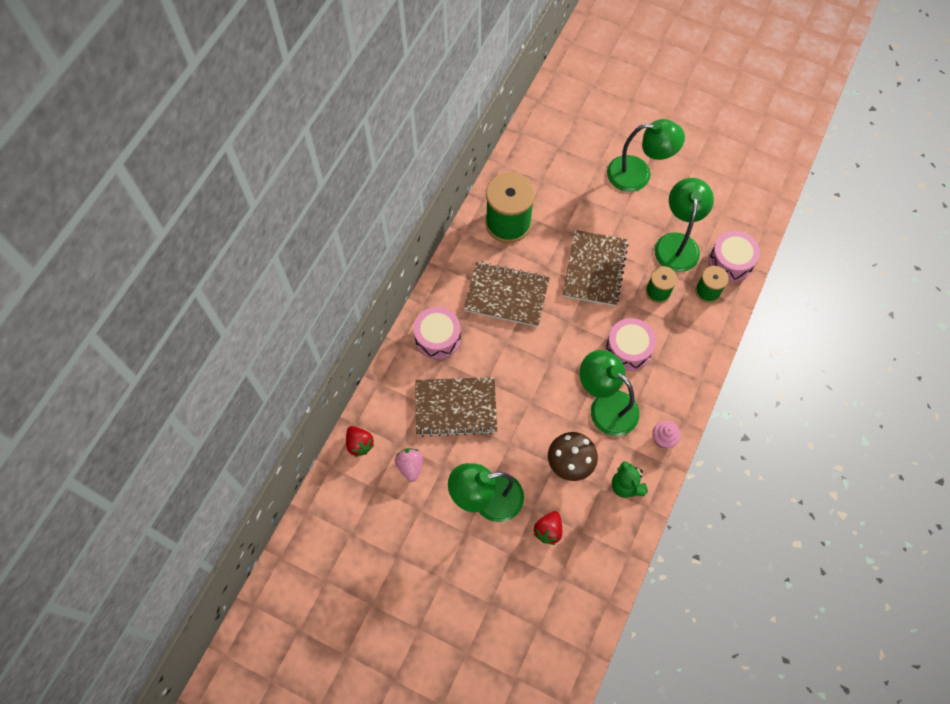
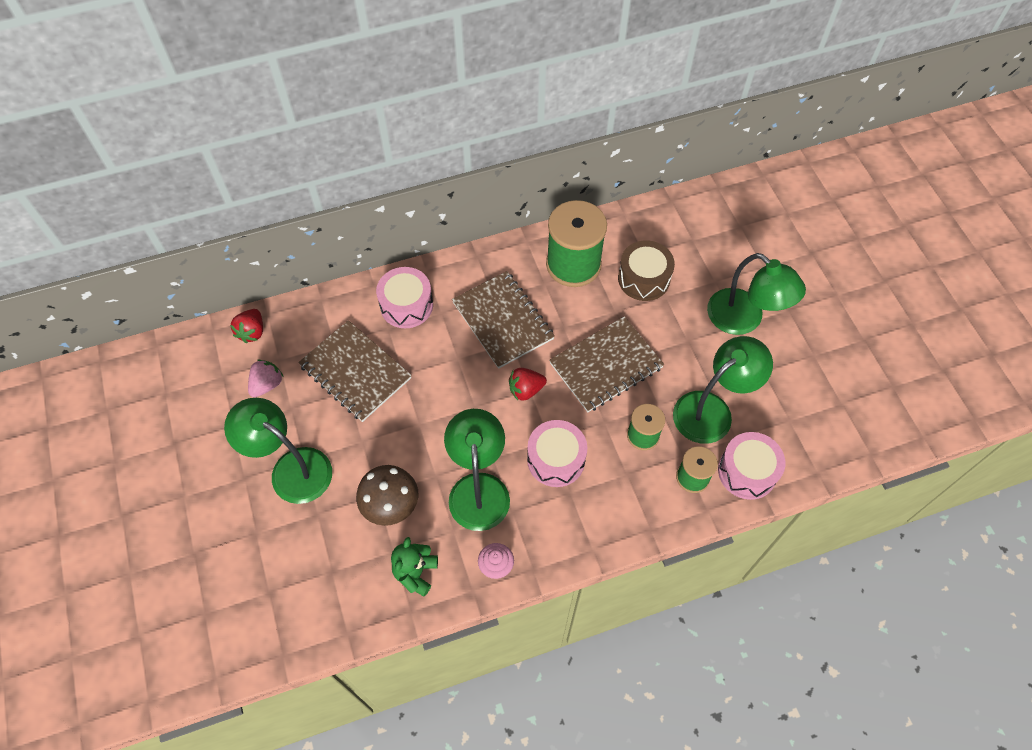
camera: 45 degrees right, 5 degrees down
(548, 530) = (307, 543): red strawberry -> red strawberry (526, 390)
(558, 197) = (643, 279): none -> brown drum

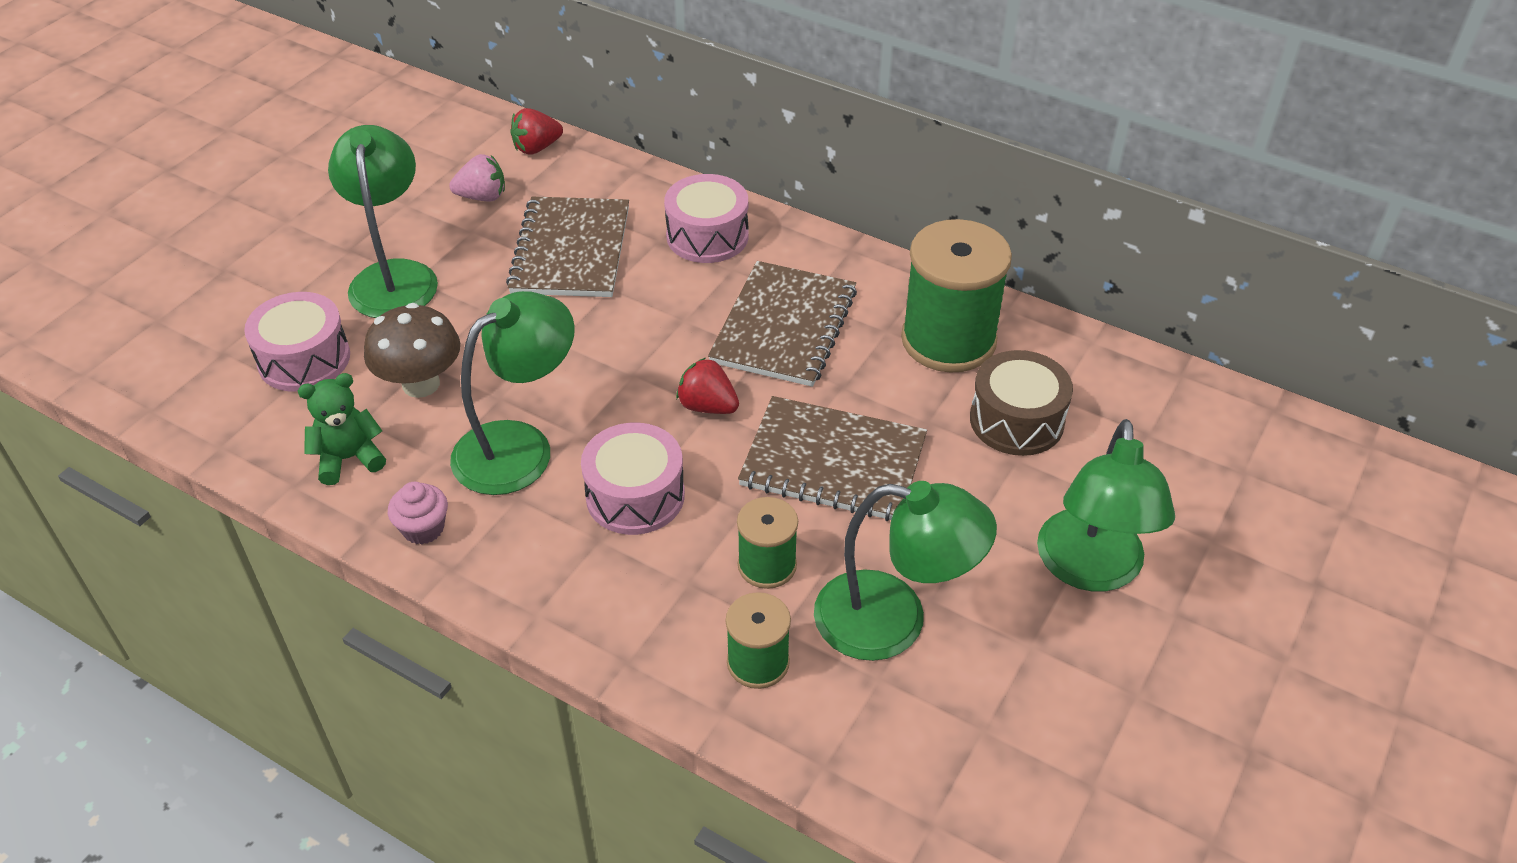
camera: 50 degrees right, 15 degrees down
(747, 471) = (835, 725): pink drum -> pink drum (304, 359)

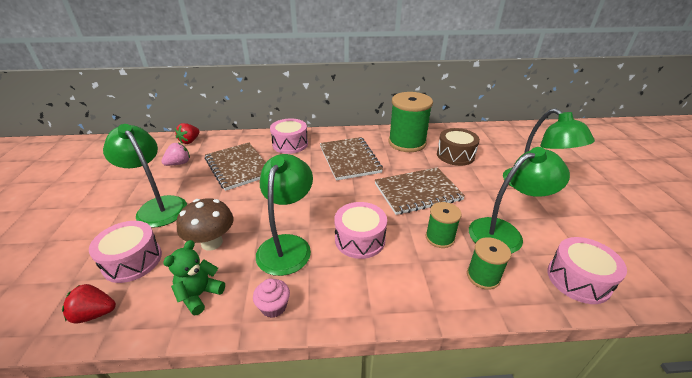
camera: 35 degrees left, 10 degrees down
(707, 406) = (351, 194): red strawberry -> red strawberry (95, 313)
(910, 761) = (578, 279): none -> pink drum

